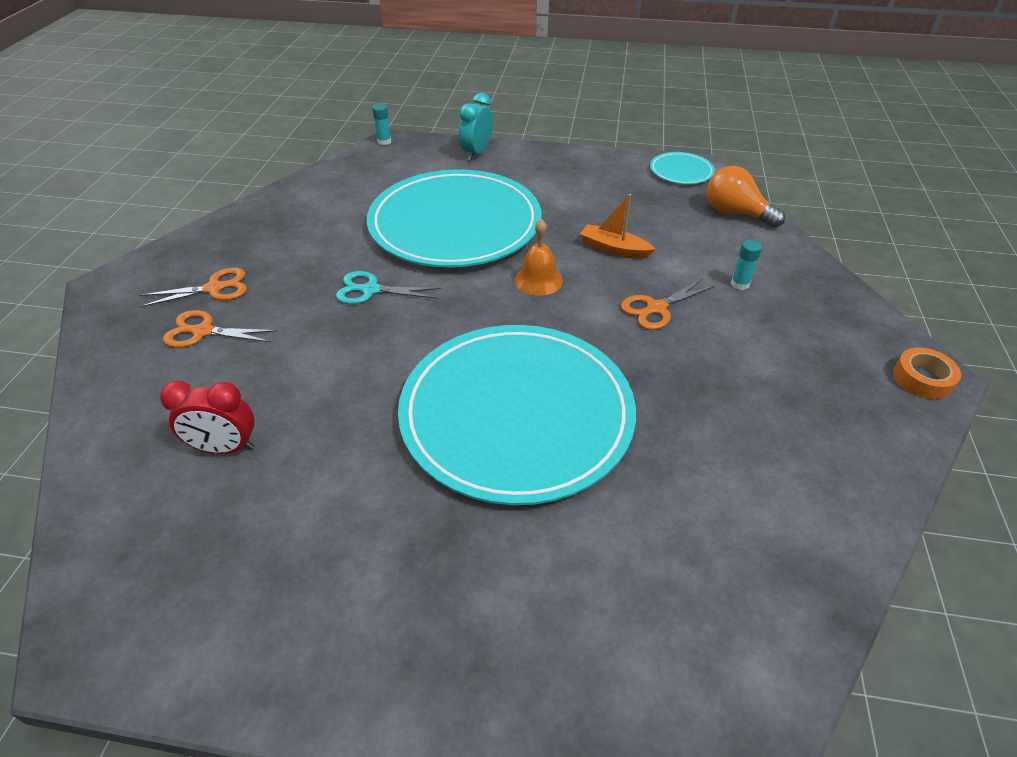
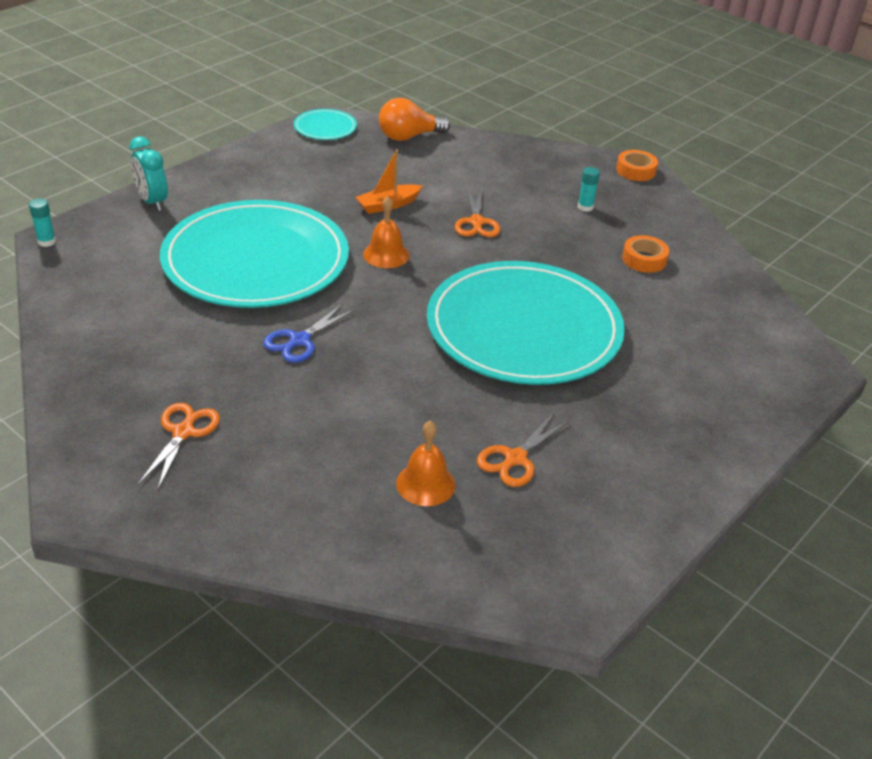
camera: 60 degrees left, 5 degrees down
(202, 331) = (248, 458): orange scissors -> orange scissors (514, 459)
(225, 448) = (425, 484): red clock -> orange bell
(370, 290) = (299, 341): turquoise scissors -> blue scissors
(740, 284) = (488, 178): turquoise glue stick -> turquoise glue stick (585, 207)
(752, 459) = (644, 259): none -> orange tape

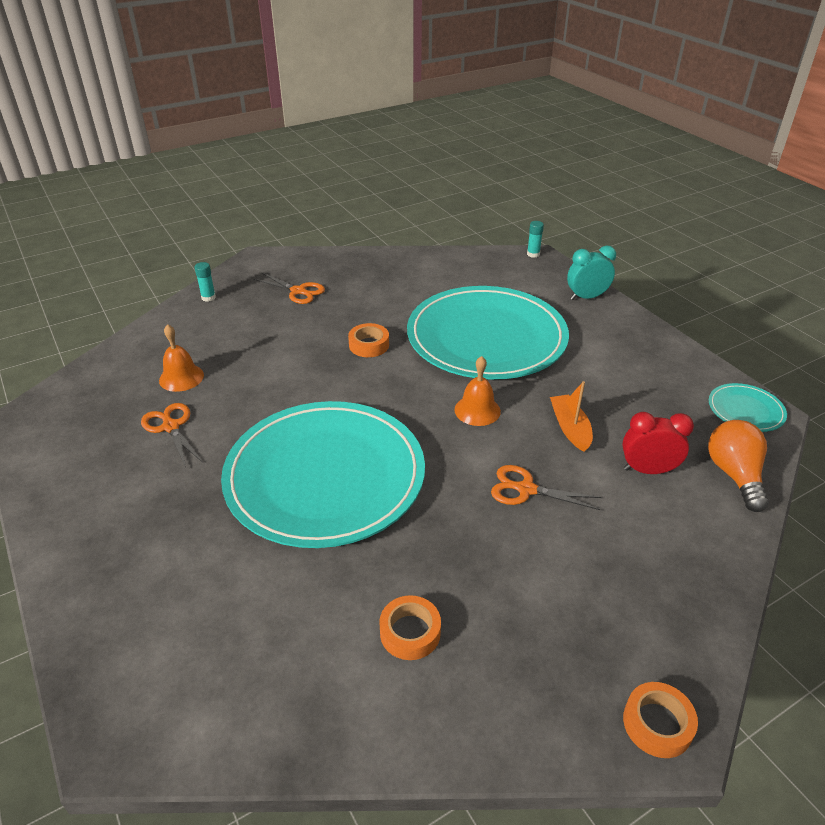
camera: 110 degrees right, 0 degrees up
(299, 341) = (369, 345): blue scissors -> orange tape
(423, 170) = (647, 470): none -> red clock
(585, 207) = (549, 610): turquoise glue stick -> turquoise glue stick (208, 297)

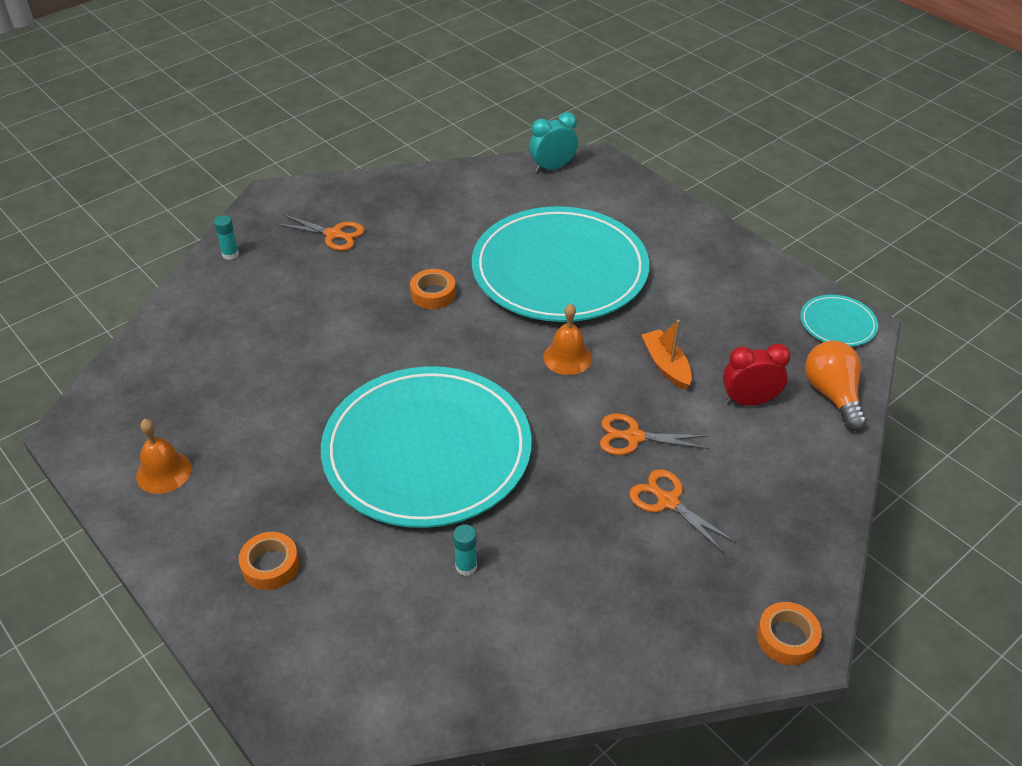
camera: 10 degrees left, 5 degrees up
(170, 426) = (243, 417): orange scissors -> orange scissors (667, 501)
(181, 377) = (234, 358): orange bell -> orange bell (164, 472)
(410, 632) = (551, 593): orange tape -> orange tape (270, 565)
(533, 254) = (590, 157): turquoise glue stick -> turquoise glue stick (466, 566)
(586, 297) = (659, 207): turquoise clock -> turquoise clock (552, 167)

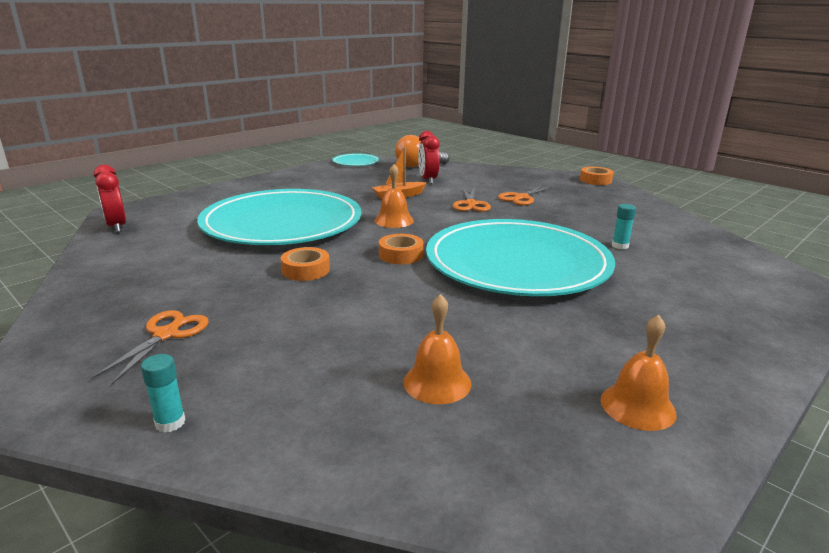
camera: 95 degrees left, 20 degrees down
(230, 367) = (437, 382): none -> orange bell
(270, 565) = (694, 319): orange tape -> orange tape (401, 255)
(552, 167) = (116, 227): turquoise clock -> red clock

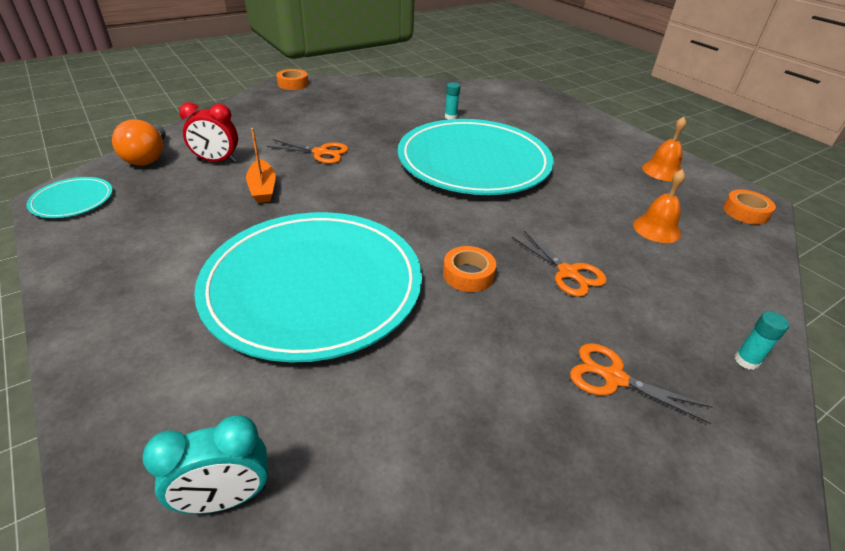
camera: 80 degrees left, 15 degrees up
(116, 227) = (225, 498): red clock -> turquoise clock
(394, 220) = (346, 203): orange bell -> none
(401, 255) = (443, 212): orange tape -> orange tape (745, 212)
(521, 198) = (319, 125): orange scissors -> orange scissors (569, 273)

